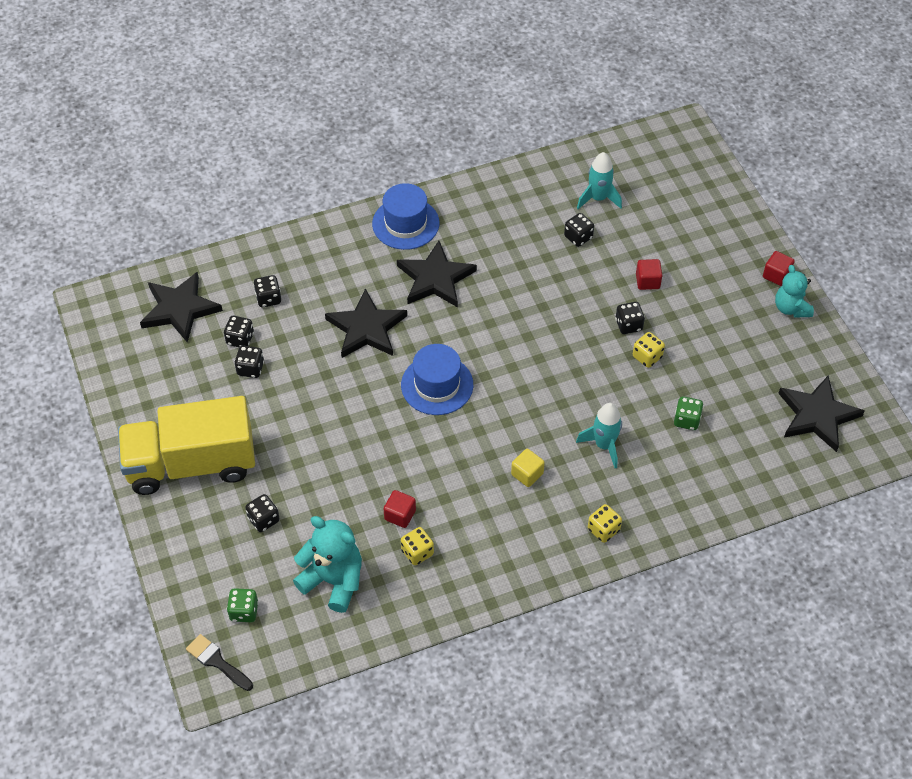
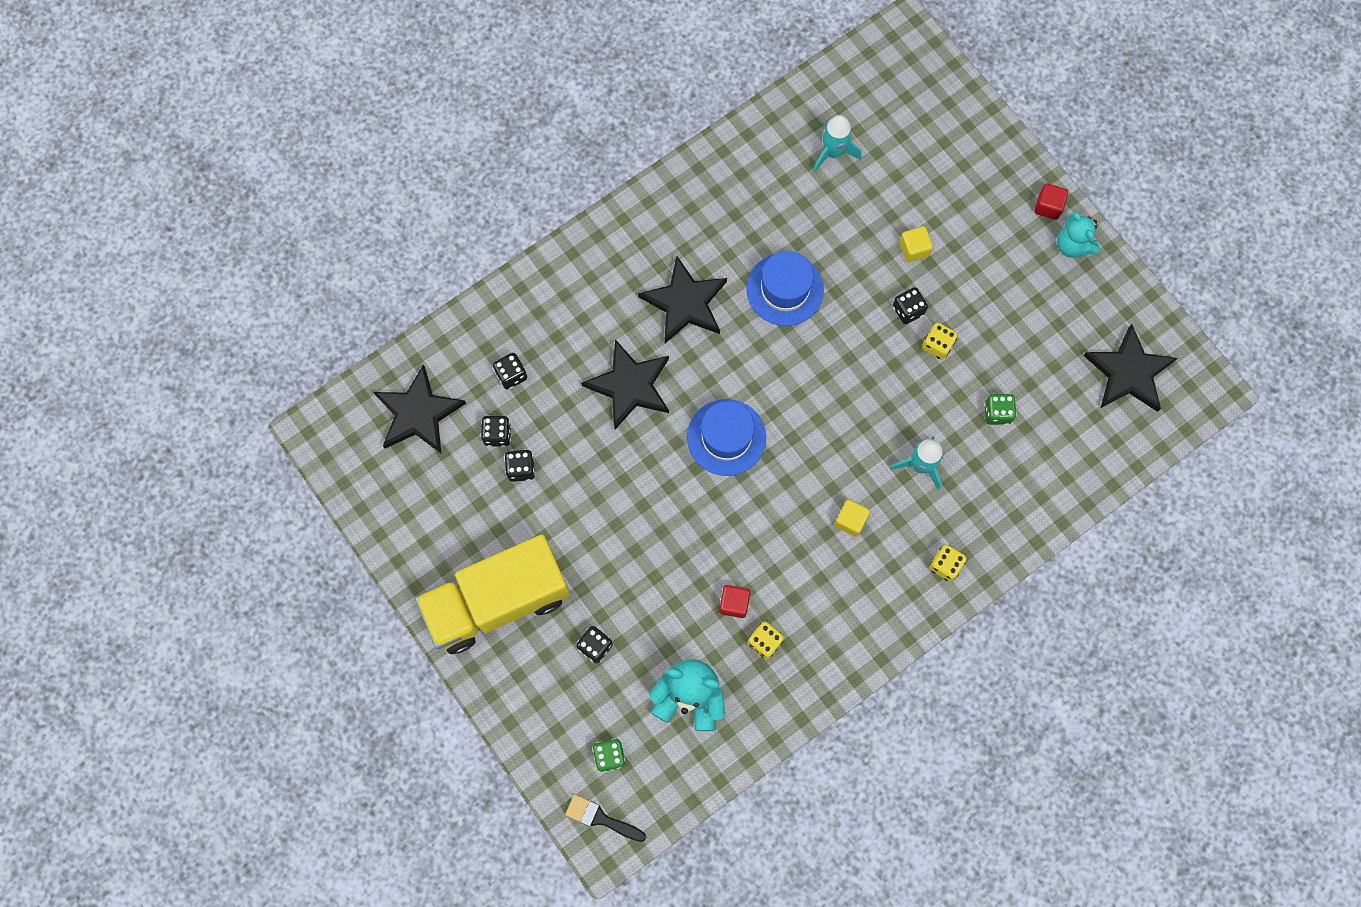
camera: 15 degrees left, 20 degrees up
(405, 223) = (631, 239): blue hat -> blue hat (785, 289)
(578, 237) = (824, 210): black dice -> none
(647, 281) = (914, 249): red cube -> yellow cube

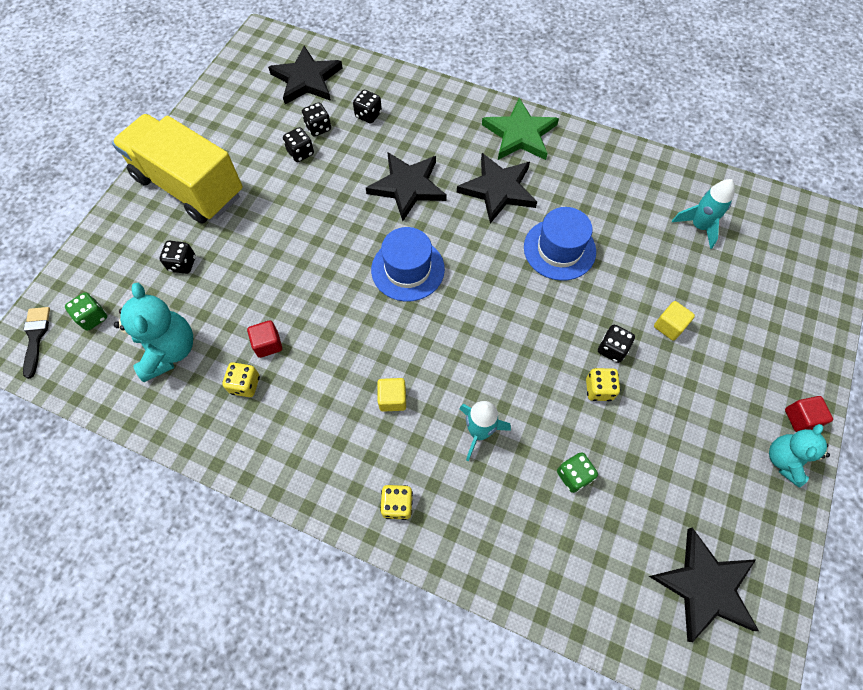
camera: 60 degrees right, 10 degrees down
(630, 241) = (520, 134): none -> green star

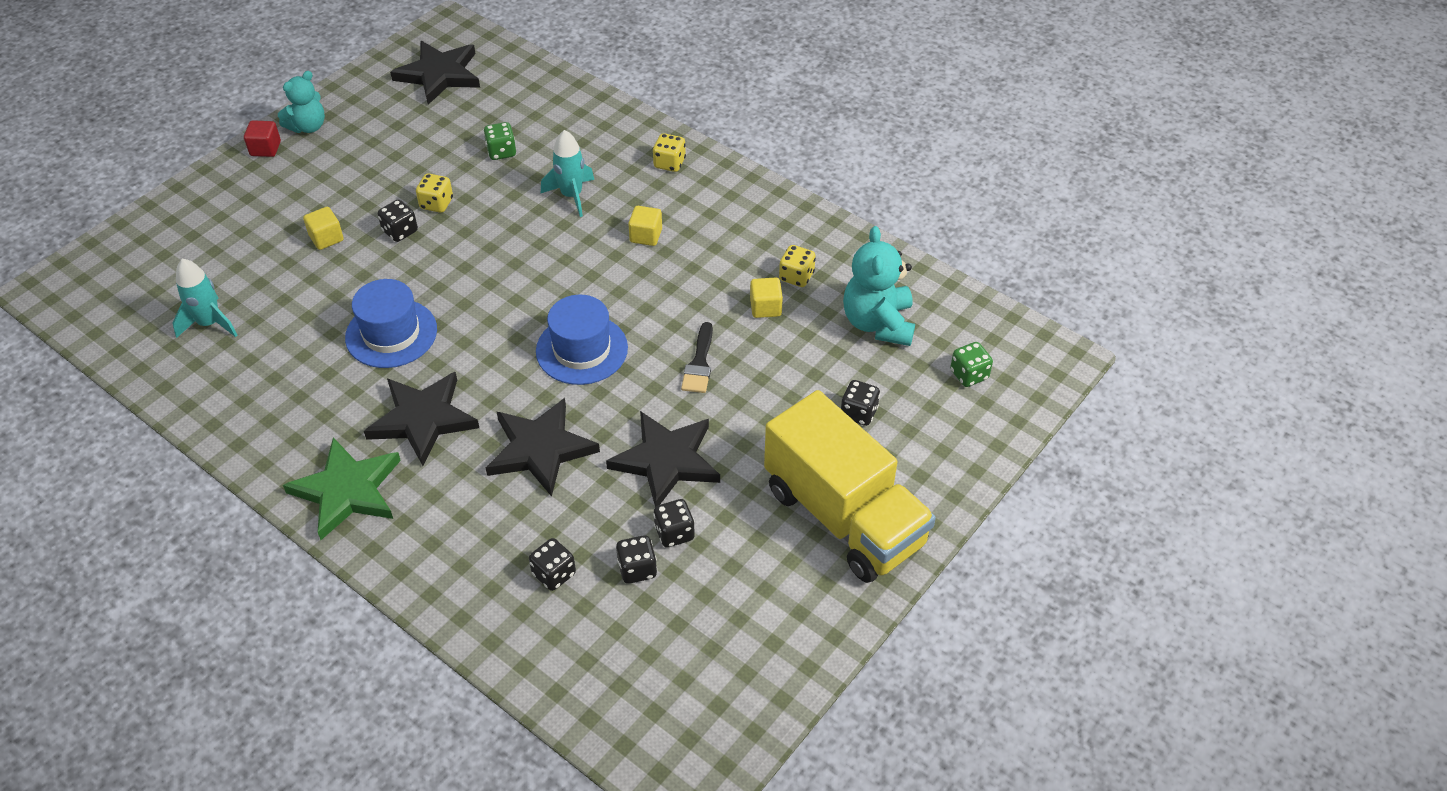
camera: 165 degrees left, 15 degrees down
(36, 337) = (1035, 368): black brush -> black brush (699, 363)
(268, 344) = (765, 307): red cube -> yellow cube
(307, 79) = (632, 667): black star -> black star (666, 461)

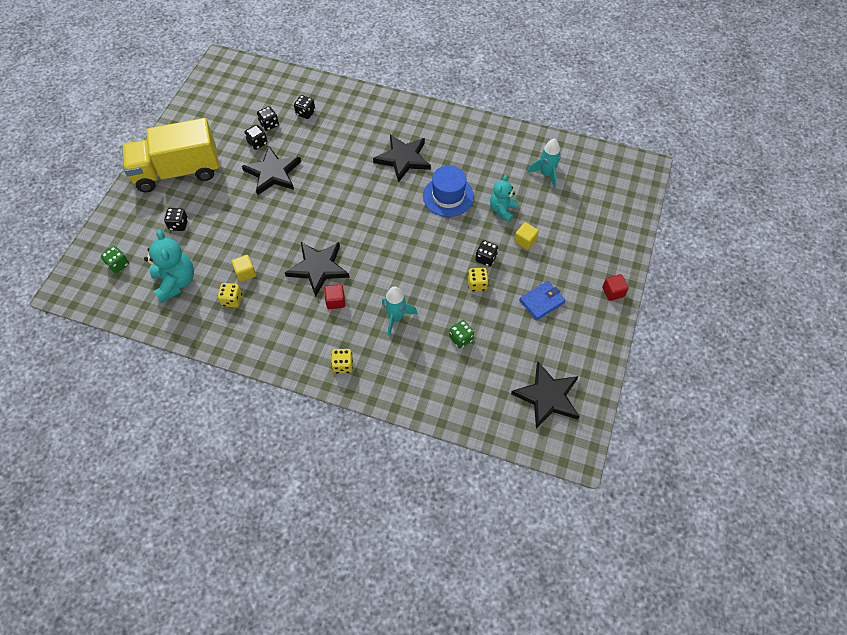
camera: 160 degrees right, 10 degrees up
(308, 126) = (601, 318): turquoise teddy bear -> turquoise teddy bear (502, 210)
(347, 490) = (417, 119): green star -> none
(366, 163) = (541, 301): none -> blue wallet
(540, 449) = (337, 161): black star -> black star (318, 268)
(582, 349) = (341, 217): blue hat -> none
(646, 236) = (335, 301): yellow cube -> red cube
(699, 363) = (273, 228): black brush -> none
(844, 516) = (178, 172): yellow truck -> yellow truck turned 45 degrees counterclockwise

